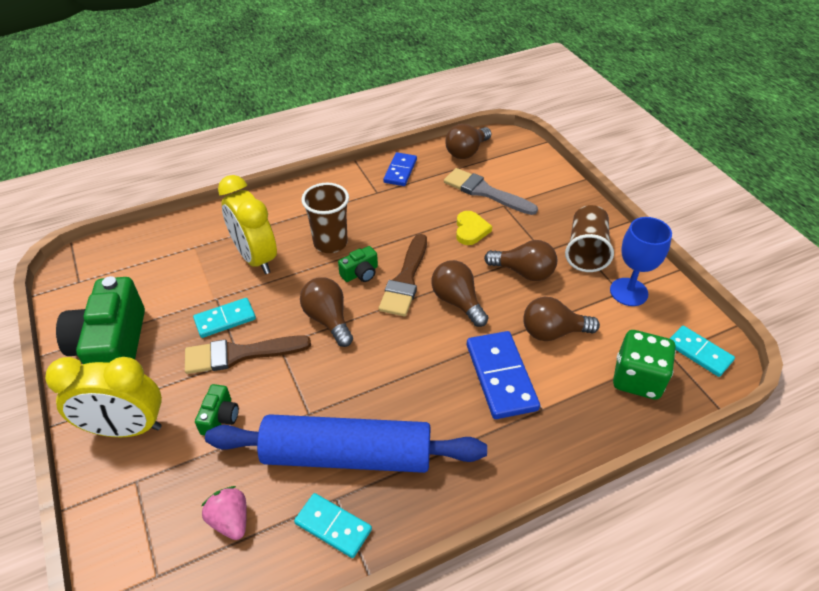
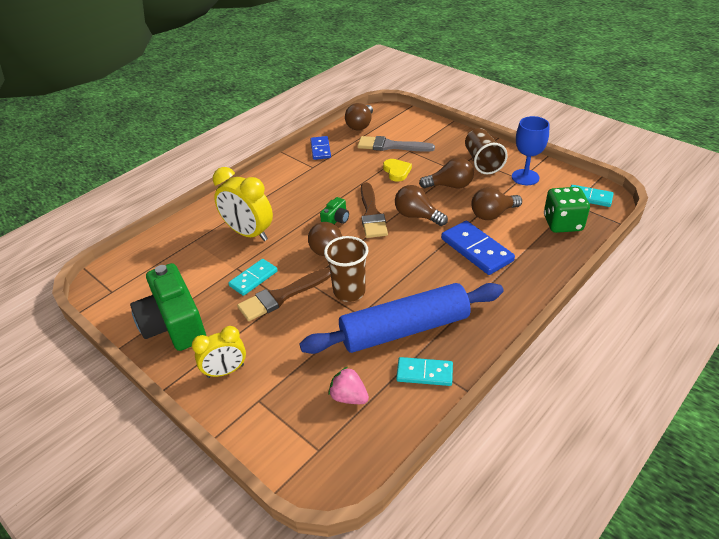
camera: 20 degrees left, 5 degrees down
(126, 428) = (225, 371): yellow clock -> yellow clock, size x0.64
(220, 417) = (295, 339): green camera -> none
(330, 243) = (300, 208): brown cup -> brown cup (349, 292)

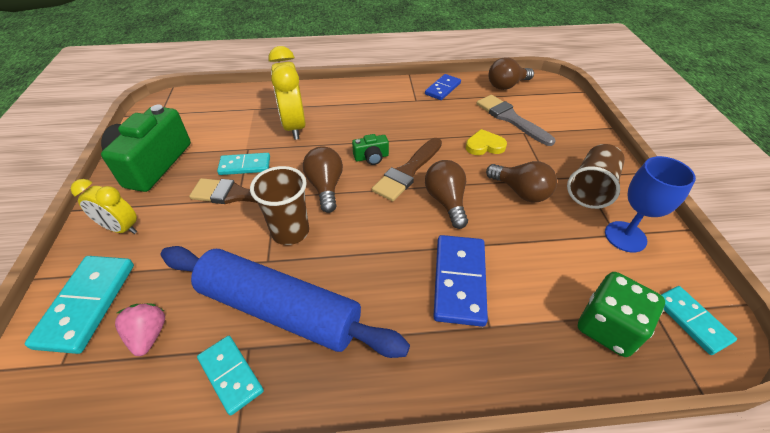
camera: 40 degrees right, 5 degrees up
(280, 417) = (87, 304): none -> turquoise domino
(397, 171) = (484, 146): yellow heart -> yellow heart turned 120 degrees counterclockwise
(492, 214) = (529, 253): brown light bulb -> none

